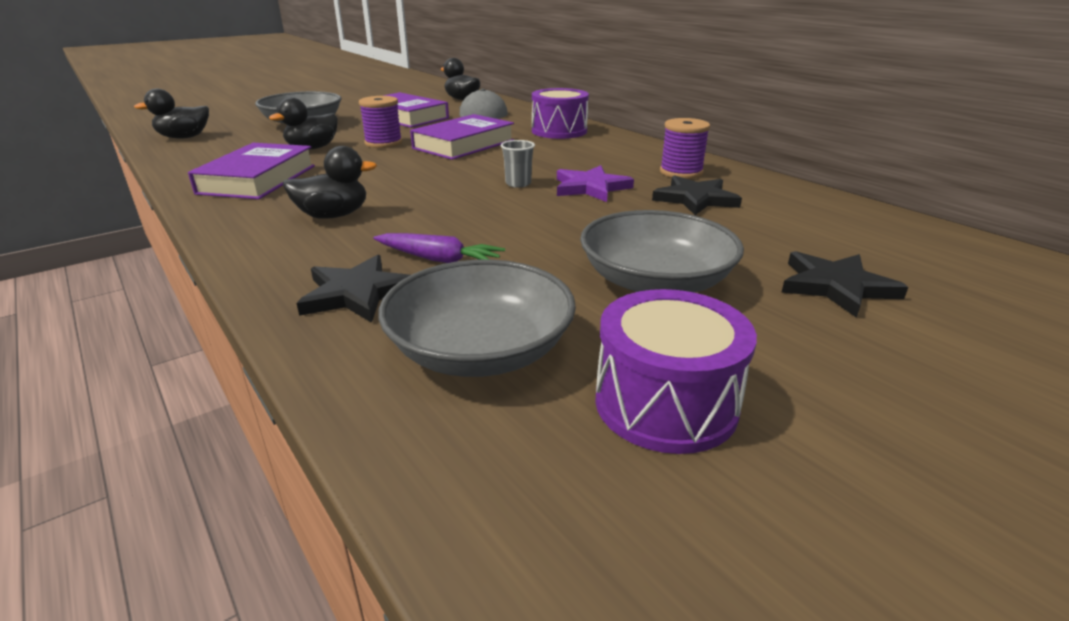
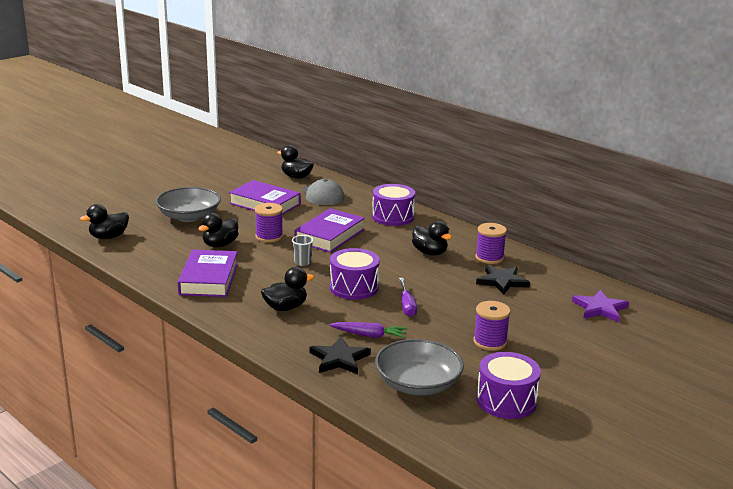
camera: 10 degrees left, 5 degrees down
(458, 196) = (354, 287): none -> purple drum
(518, 184) = (387, 274): grey cup -> grey cup (302, 262)
(527, 222) = (407, 306): none -> purple screwdriver
(590, 187) = (435, 275): purple star -> purple star (600, 308)
(593, 164) = (430, 253): none -> black duck
(655, 281) = (490, 342): grey bowl -> purple spool
(836, 286) = (580, 339): black star -> none

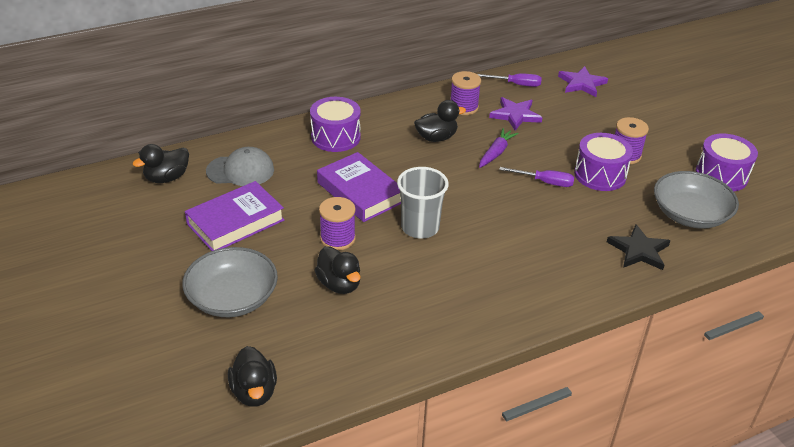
camera: 70 degrees left, 15 degrees up
(208, 279) = (431, 311): purple book -> none
(285, 307) = (524, 263): black duck -> none
(302, 262) = (420, 228): grey cup -> grey cup, size x1.91
(354, 287) = (494, 206): purple drum -> purple drum (600, 175)
(369, 335) = (597, 220): purple carrot -> purple carrot (496, 153)
(502, 281) = (515, 115): black star -> purple star
(557, 276) = (516, 84): none -> purple screwdriver

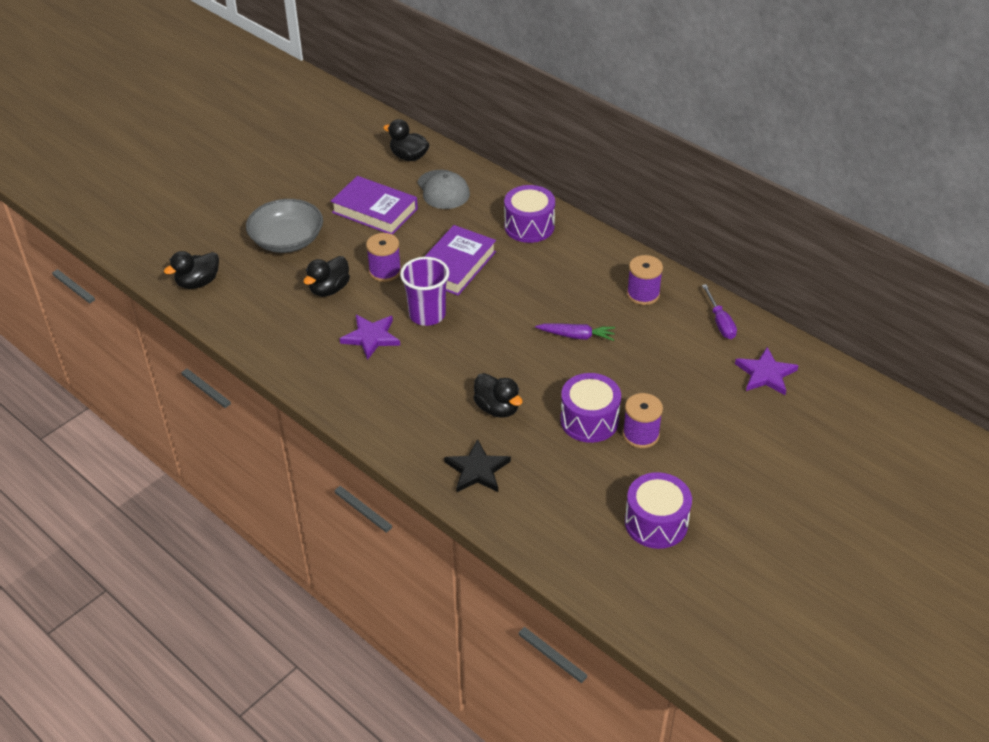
camera: 70 degrees right, 5 degrees up
(420, 228) = (427, 315): grey cup -> purple cup
(436, 138) = (574, 289): black duck -> black duck (497, 408)
(515, 115) = (656, 335): purple star -> purple star (371, 337)
(545, 182) = (548, 381): purple screwdriver -> none
(690, 214) = (562, 503): grey bowl -> none

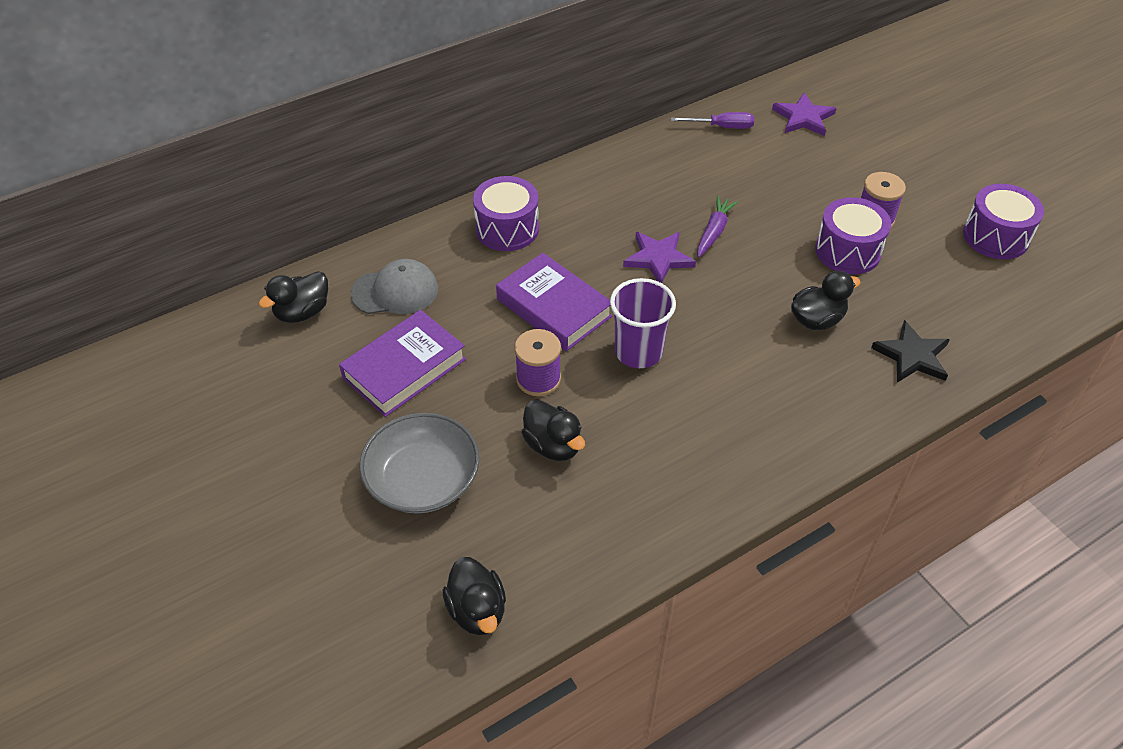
camera: 75 degrees left, 5 degrees up
(371, 337) = (665, 415): purple star -> purple star (658, 258)
(643, 294) = (661, 168): purple spool -> none

